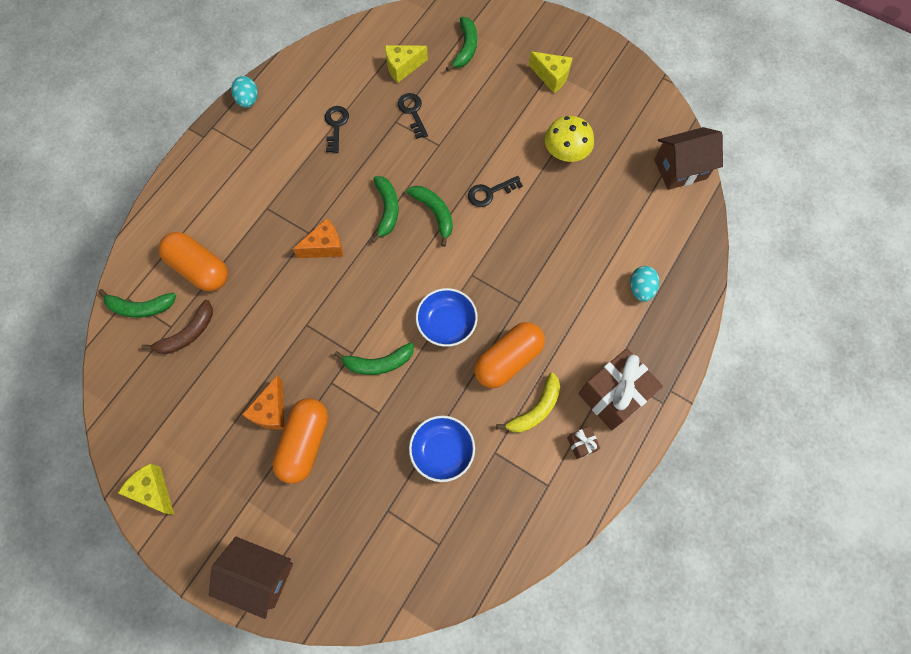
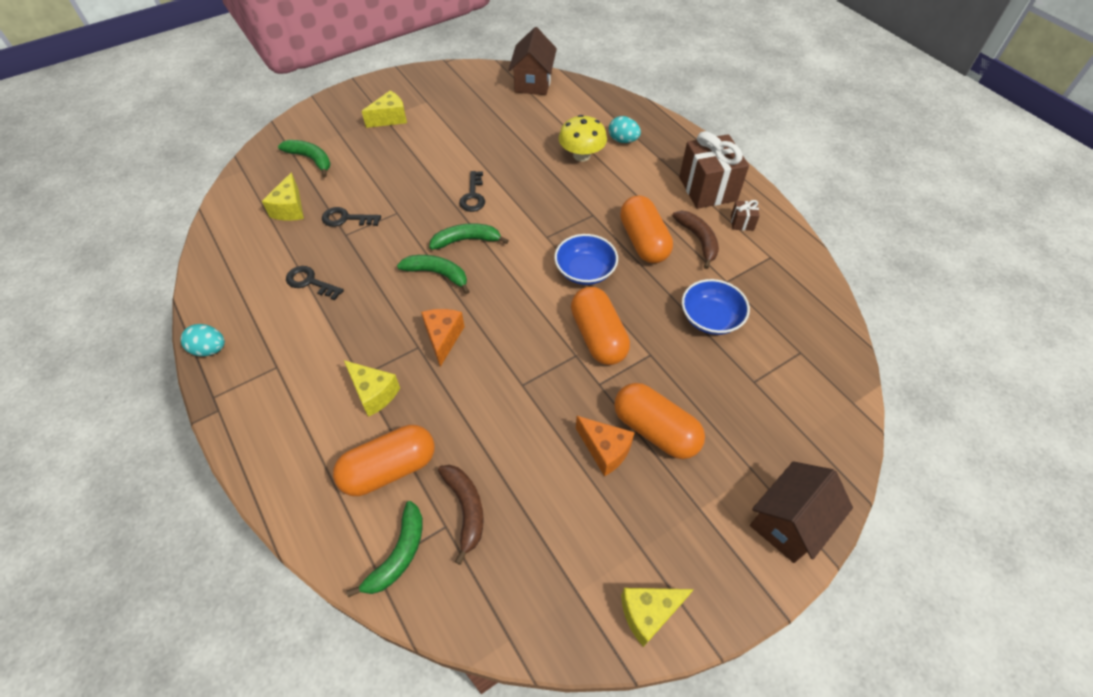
camera: 65 degrees left, 15 degrees down
(255, 225) = (374, 393): none -> yellow cheese
(378, 363) = (598, 336): green banana -> orange capsule
(535, 409) = (698, 240): yellow banana -> brown banana
(565, 152) = (470, 136): yellow mushroom -> yellow mushroom (581, 155)

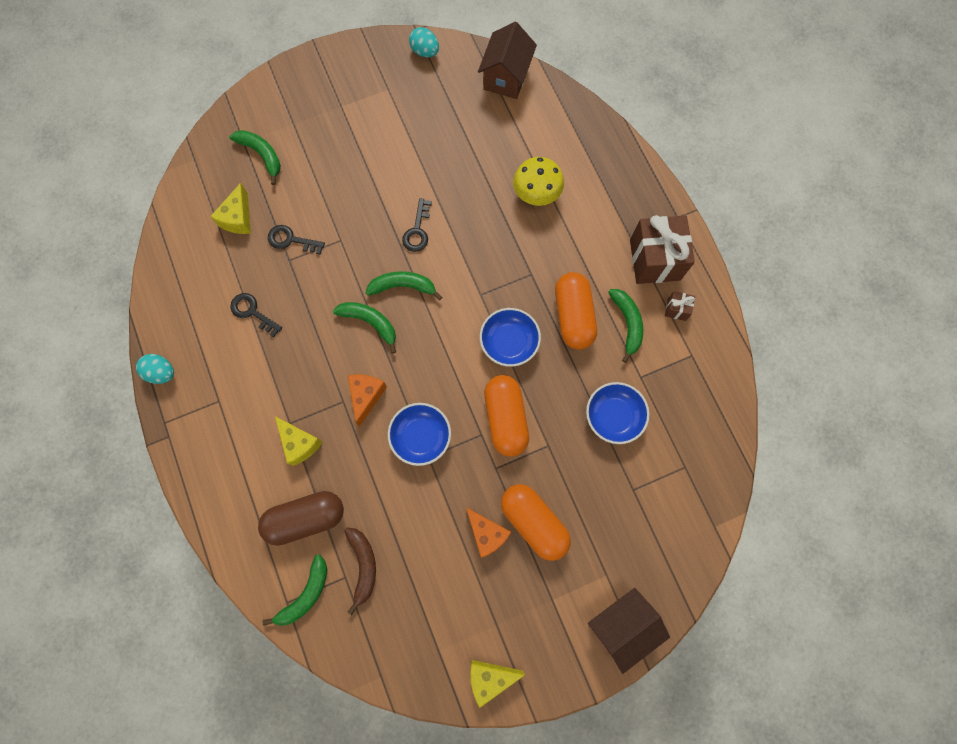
camera: 10 degrees right, 20 degrees up
(389, 469) = (306, 518): orange capsule -> brown capsule
(390, 118) = (346, 109): yellow cheese -> none
(510, 367) = (421, 436): none -> blue bowl
(623, 140) = (584, 179): turquoise egg -> turquoise egg (425, 51)
(698, 240) = (627, 323): brown banana -> green banana

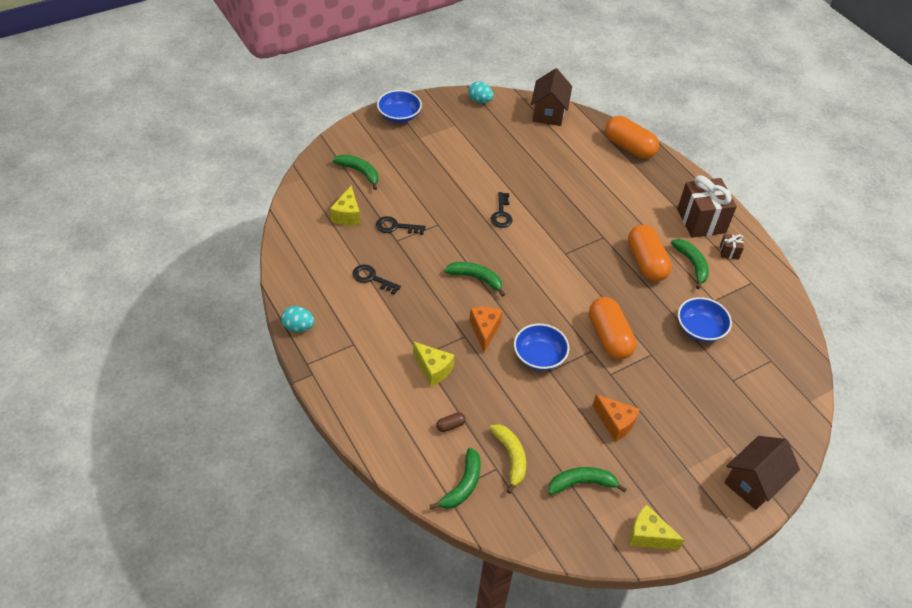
camera: 10 degrees left, 25 degrees down
(306, 518) = (450, 425): brown capsule -> brown capsule, size x0.40
(363, 565) = (511, 457): brown banana -> yellow banana
(403, 286) = (498, 252): green banana -> green banana (581, 483)
(489, 677) = (648, 535): yellow cheese -> yellow cheese turned 45 degrees clockwise
(509, 342) = (597, 284): blue bowl -> blue bowl (399, 115)
(534, 522) = (654, 411): orange capsule -> orange capsule (629, 147)
(536, 193) = (593, 184): yellow mushroom -> none

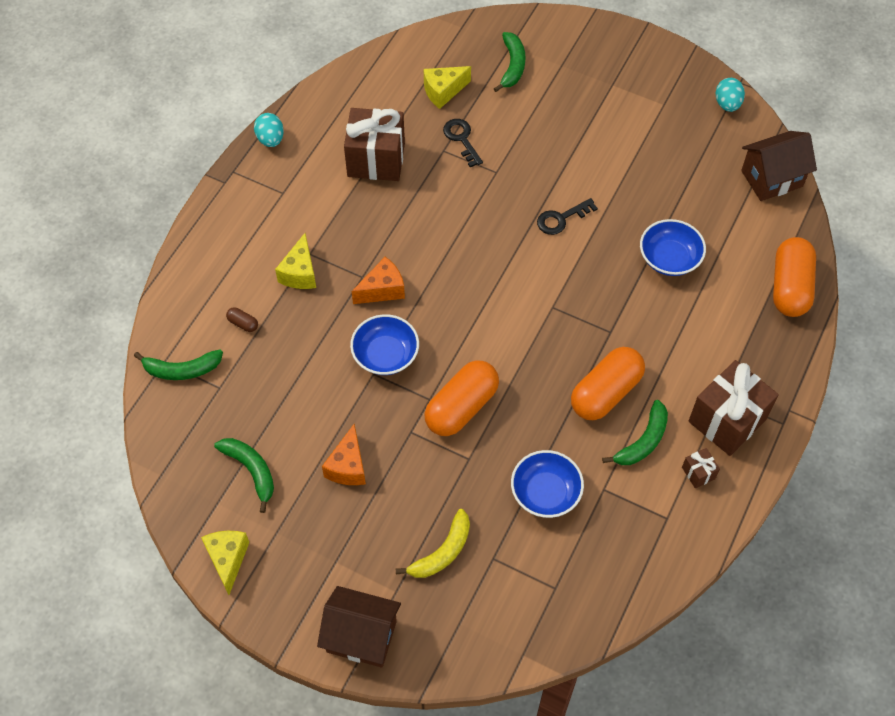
camera: 60 degrees right, 10 degrees up
(372, 278) = (376, 160): black key -> brown gift
(399, 115) = (630, 49): blue bowl -> blue bowl (669, 258)
(476, 278) = (447, 245): green banana -> none
(511, 457) = (240, 393): yellow banana -> yellow banana (442, 552)

